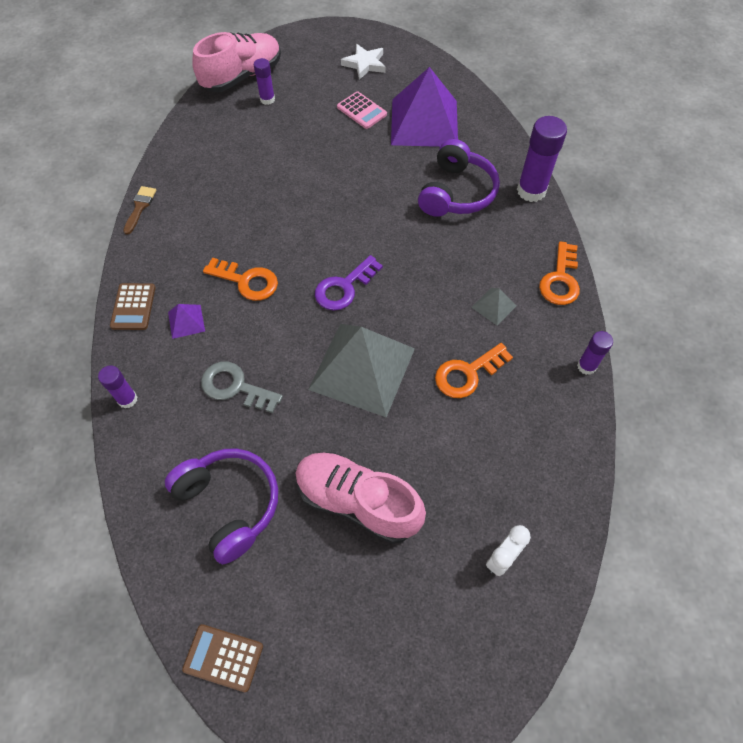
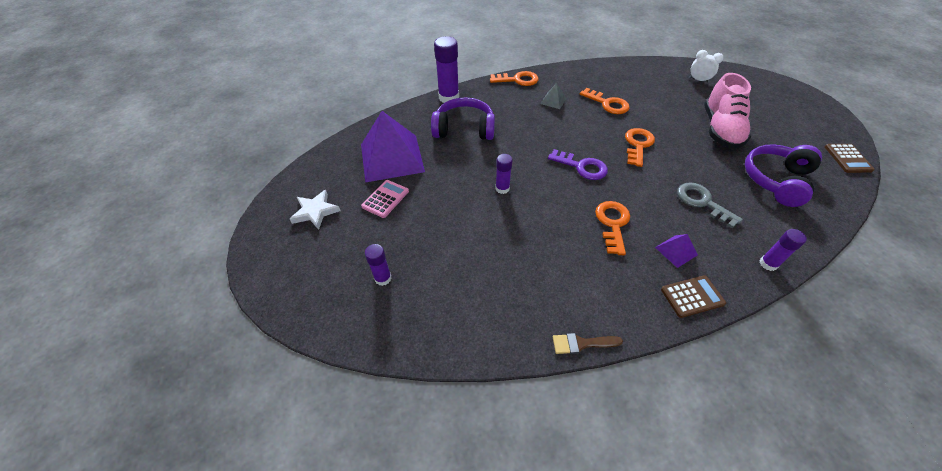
camera: 105 degrees left, 10 degrees down
(235, 387) = (702, 202): grey key -> grey key turned 135 degrees clockwise
(242, 76) = (346, 316): pink shoe -> none
(362, 368) = (638, 145): grey pyramid -> orange key
(586, 366) = (571, 67): purple glue stick -> purple glue stick (502, 188)

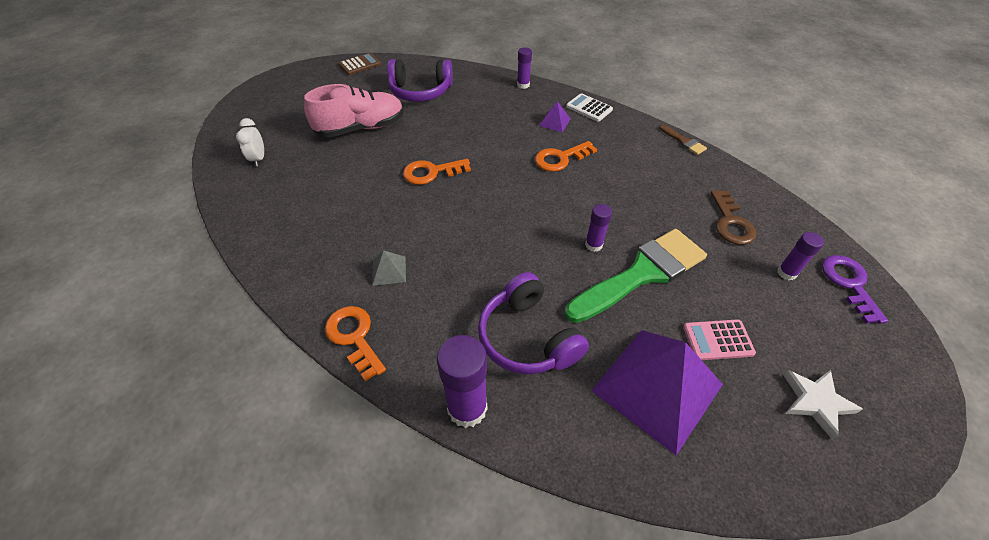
camera: 125 degrees left, 0 degrees up
(453, 286) = (731, 223): none -> brown key
(459, 197) = (641, 274): none -> green brush
(582, 167) = (503, 199): purple key -> purple key (849, 283)
(607, 104) = (363, 217): orange key -> none
(692, 296) = (589, 108): brown calculator -> white calculator
(702, 202) = (484, 120): grey key -> none

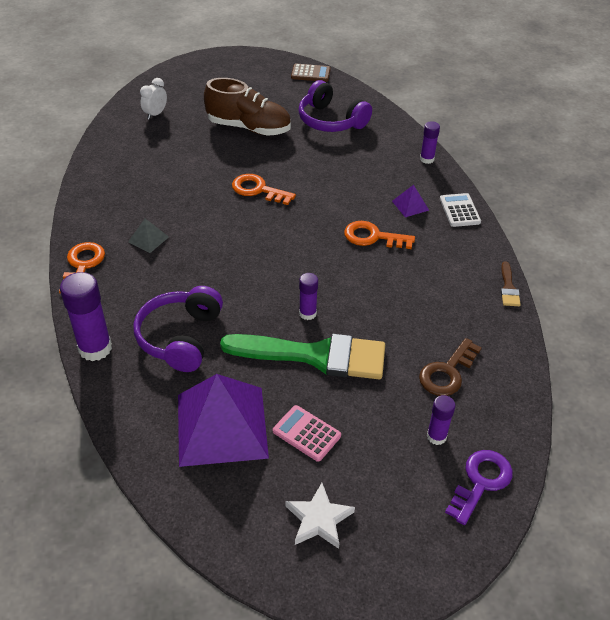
camera: 40 degrees right, 5 degrees down
(361, 128) = (249, 128): pink shoe -> brown shoe

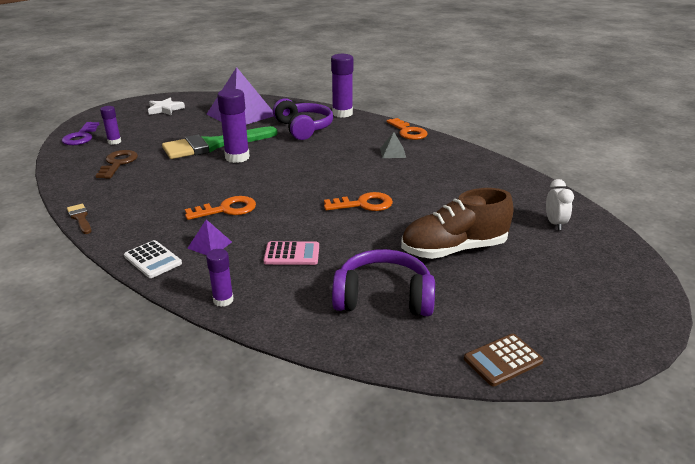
camera: 145 degrees right, 15 degrees down
(306, 433) = (193, 124): pink calculator -> pink calculator (292, 254)
(307, 313) = (237, 157): purple glue stick -> purple glue stick, size x1.78

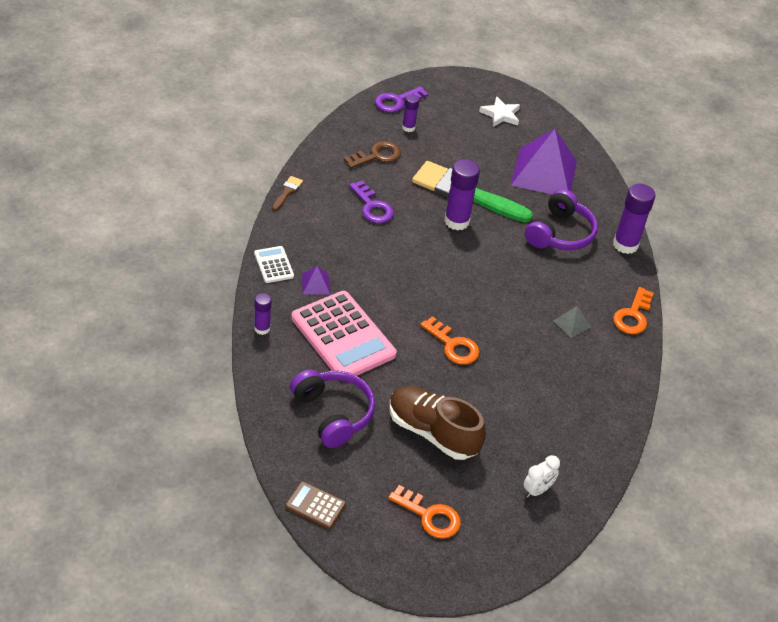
camera: 50 degrees right, 15 degrees up
(153, 260) = (273, 265): white calculator -> white calculator turned 150 degrees clockwise
(167, 185) = (372, 207): none -> purple key
(227, 209) = (369, 265): orange key -> orange key (430, 516)
(292, 254) = (343, 336): pink calculator -> pink calculator, size x2.12

